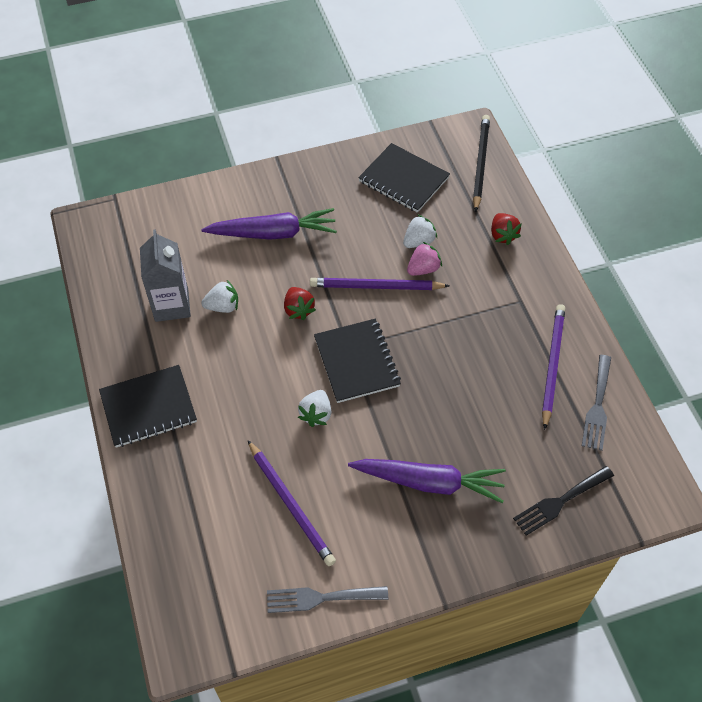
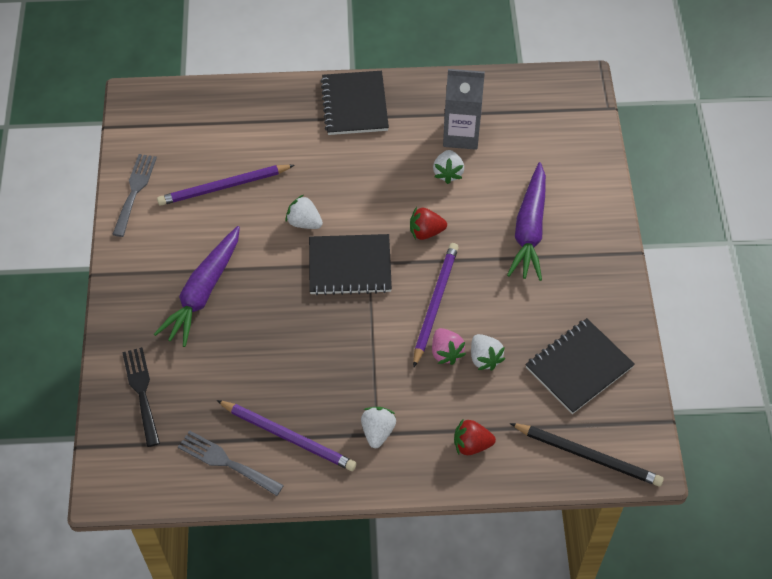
camera: 105 degrees right, 0 degrees up
(519, 300) = (377, 432): none -> white strawberry

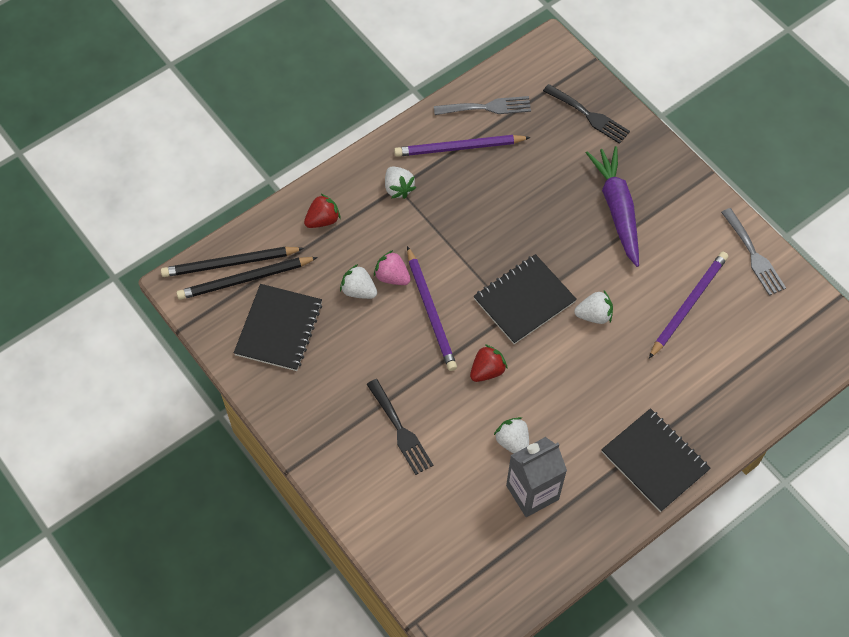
camera: 145 degrees right, 5 degrees up
(529, 229) = (400, 430): purple carrot -> black fork
(583, 431) = (245, 280): none -> black pencil

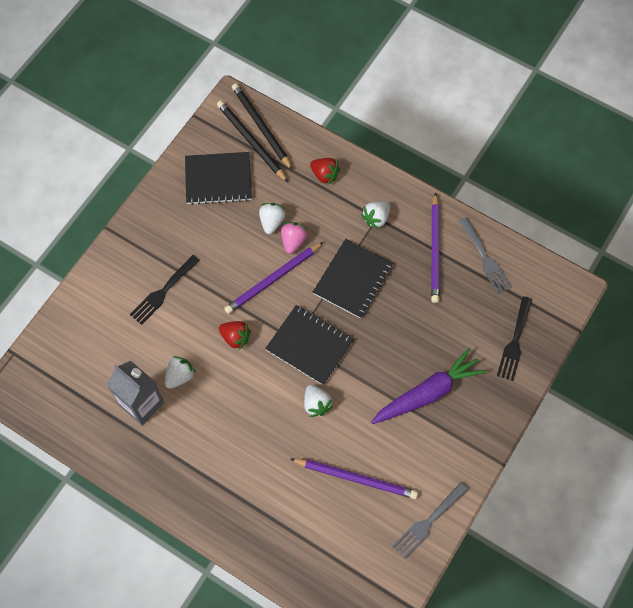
camera: 70 degrees right, 5 degrees up
(459, 148) = (435, 250): purple pencil -> purple pencil turned 150 degrees counterclockwise
(654, 461) = (199, 490): black notebook -> black notebook (353, 279)

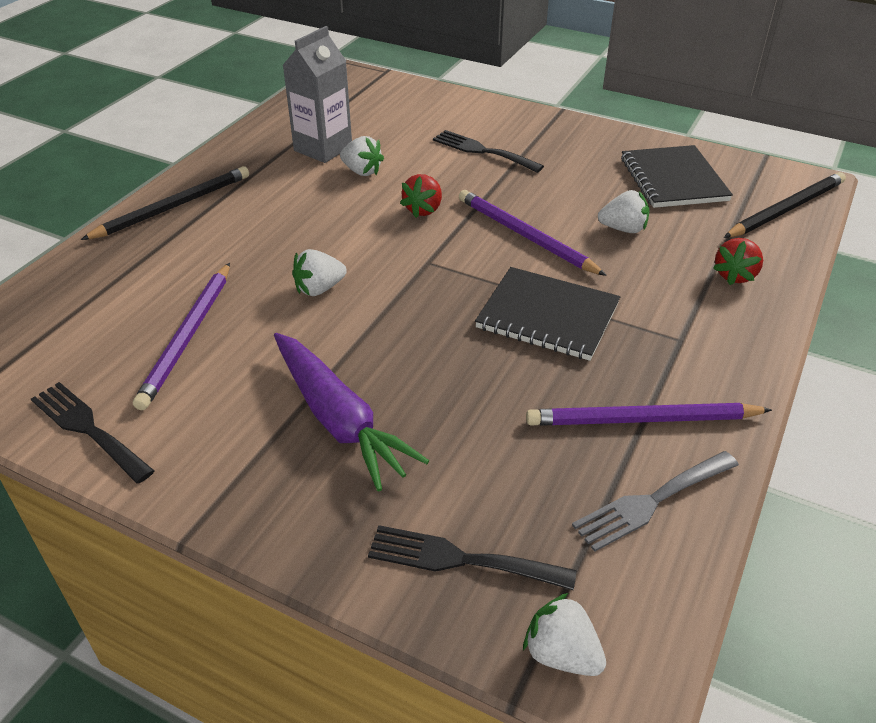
camera: 85 degrees right, 25 degrees down
(251, 142) = (753, 202): black pencil -> black pencil (173, 207)
(293, 241) = (597, 251): pink strawberry -> none
(309, 345) = (419, 277): black notebook -> none
(376, 218) = (678, 338): white strawberry -> white strawberry (561, 654)
(428, 522) = (88, 429): grey fork -> black fork

